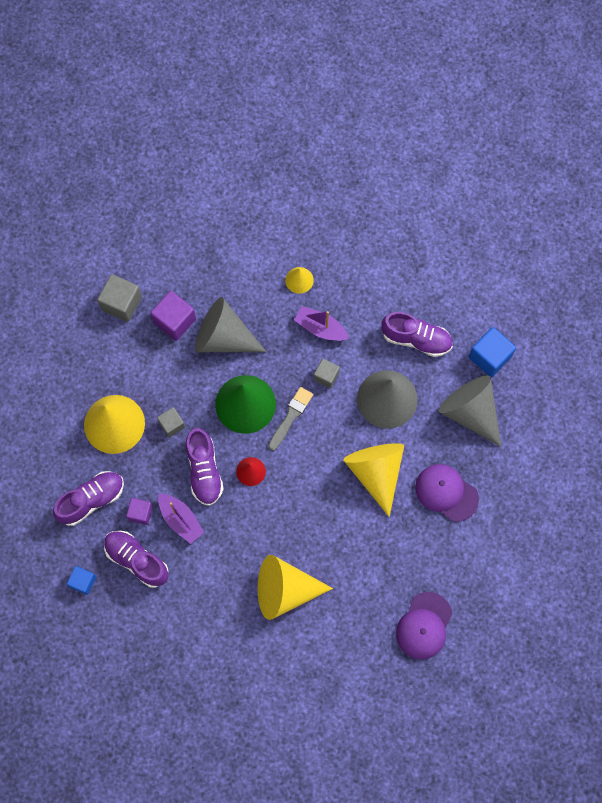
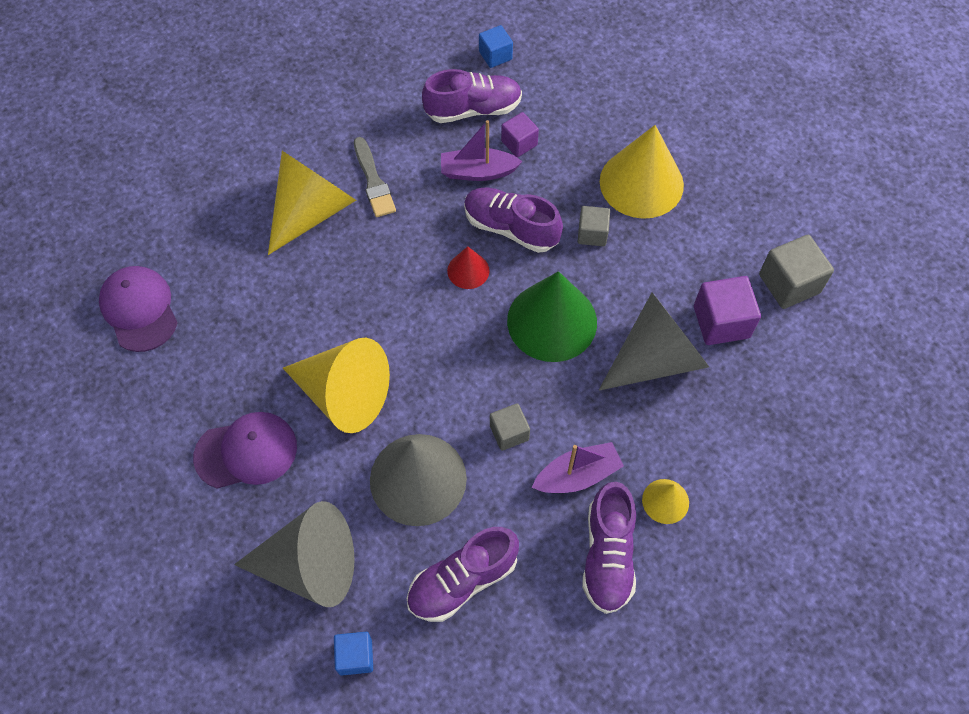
camera: 130 degrees right, 10 degrees down
(91, 500) = (573, 112): purple shoe -> purple shoe (608, 555)
(291, 417) = (494, 356): grey brush -> grey brush (373, 181)
(489, 357) = (355, 656): blue cube -> blue cube, size x0.62

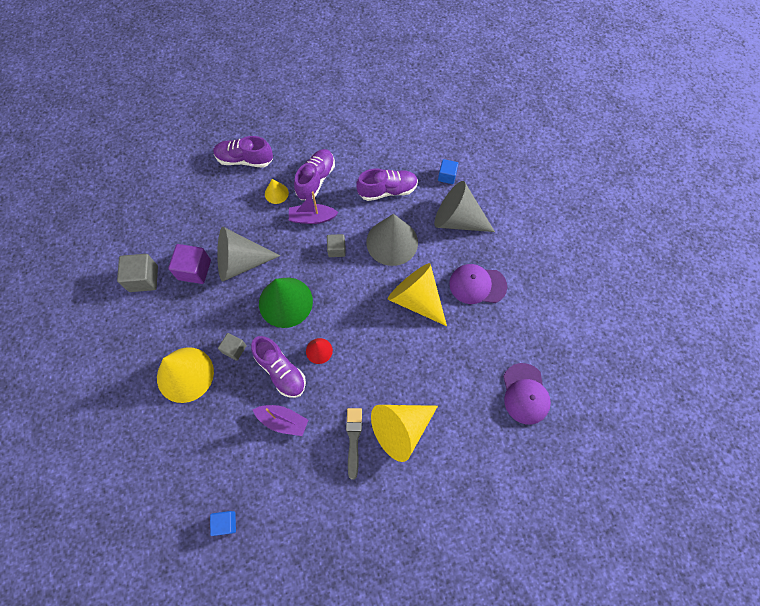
camera: 160 degrees left, 5 degrees up
(473, 109) = (263, 476): purple shoe -> purple shoe (245, 160)
(519, 143) = (246, 435): purple cube -> none

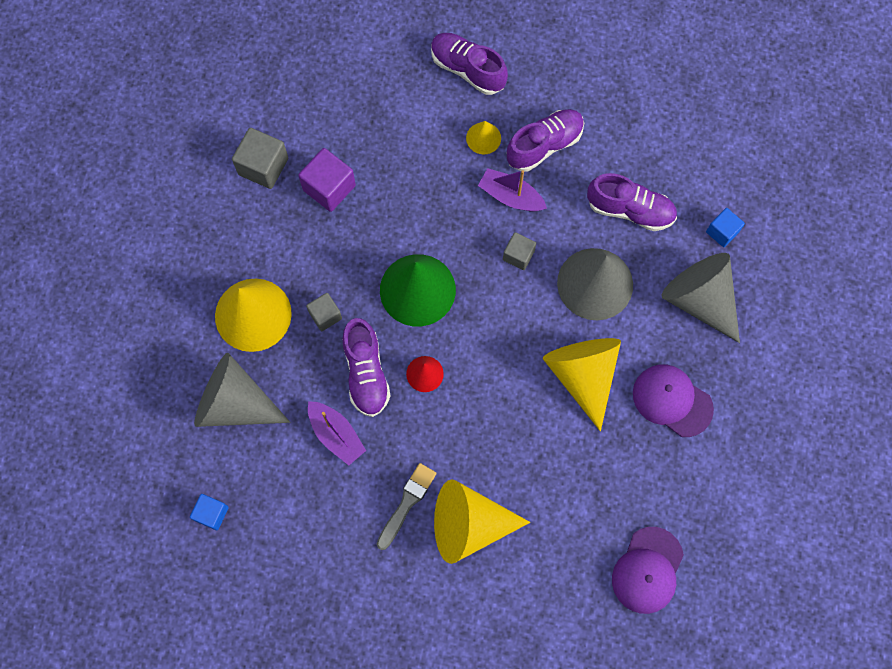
camera: 30 degrees right, 5 degrees up
(240, 262) = (390, 208): grey cone -> grey cone (235, 403)

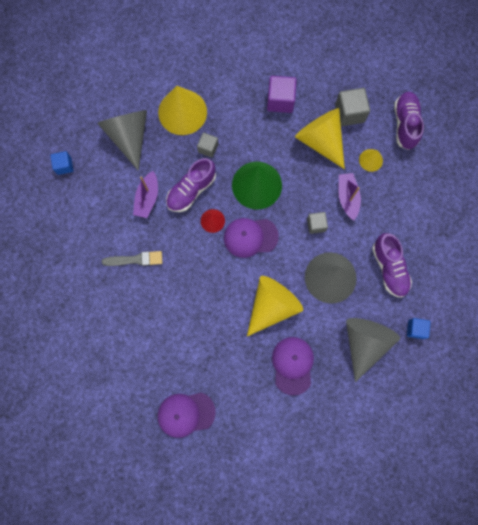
camera: 55 degrees right, 5 degrees up
(263, 166) = (267, 60): grey cube -> grey cube (349, 113)
(469, 525) = (146, 300): yellow cone -> yellow cone (320, 141)
(478, 342) = (250, 237): none -> purple cap
(544, 145) = (392, 195): purple shoe -> none

